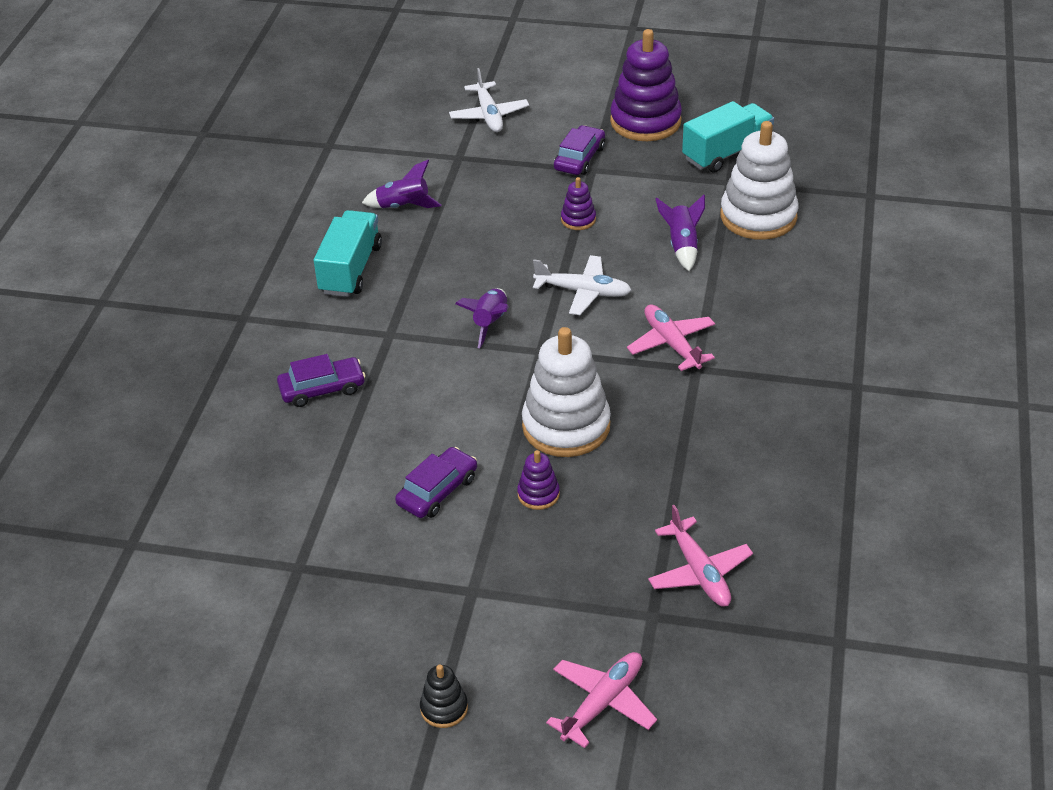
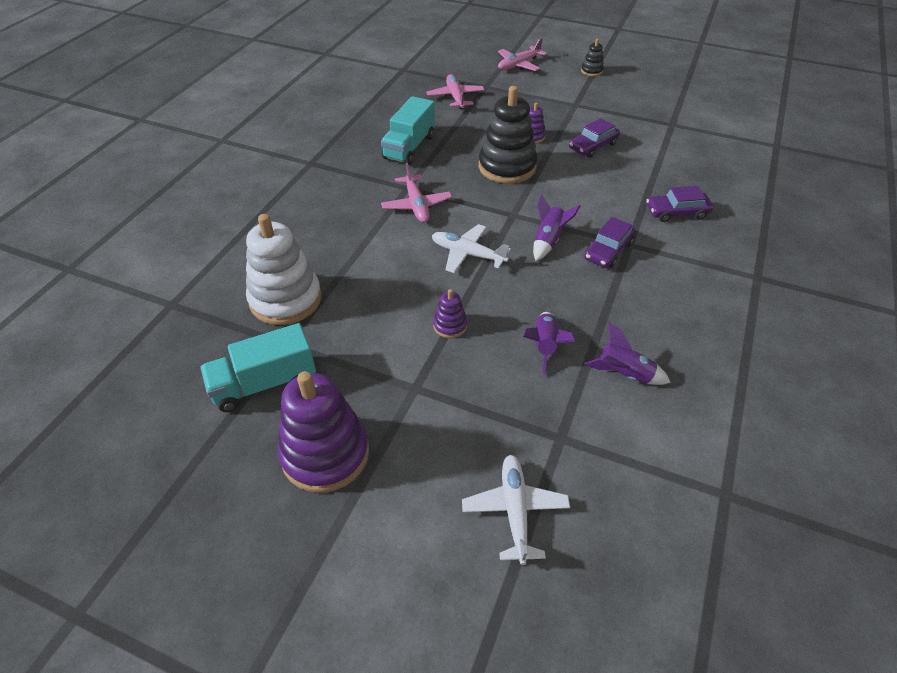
camera: 170 degrees left, 5 degrees up
(350, 269) = (670, 308): turquoise truck -> turquoise truck (409, 147)
(566, 426) = (507, 167): white stacking toy -> black stacking toy
(579, 158) = (423, 407): purple car -> purple car (608, 250)
(682, 246) = (368, 281): purple rocket -> purple rocket (544, 346)

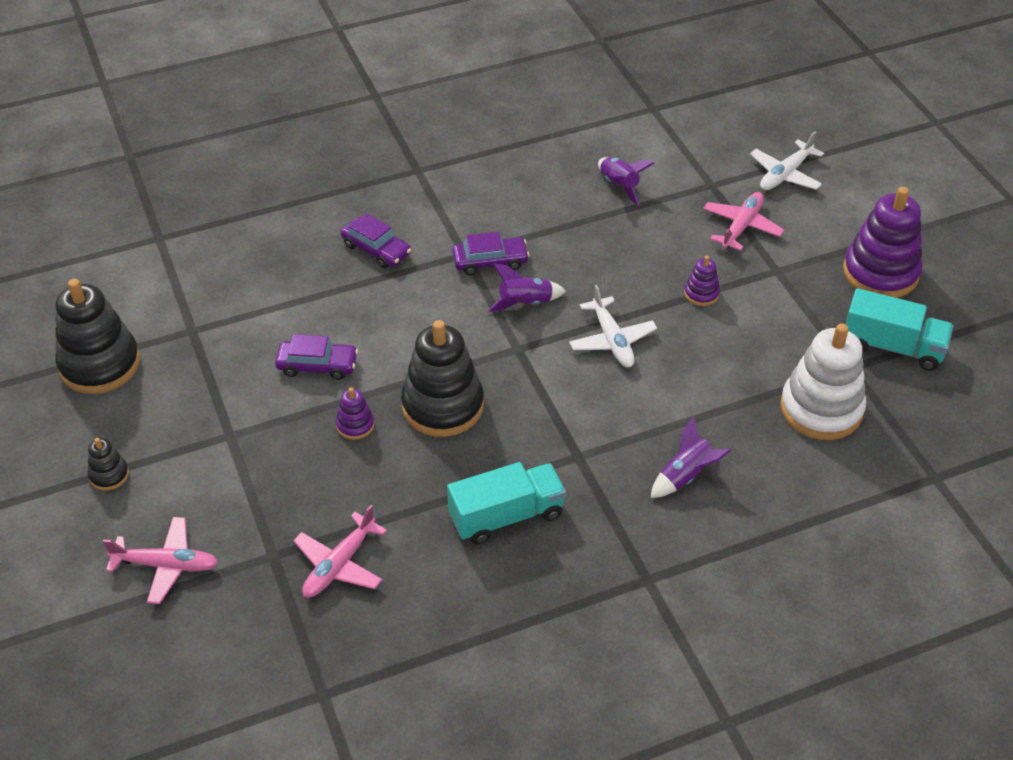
camera: 135 degrees left, 0 degrees up
(416, 205) = (595, 426): pink plane -> pink plane (741, 226)
(544, 346) = (648, 234): purple rocket -> purple rocket (685, 476)
(675, 93) = (100, 364): none -> black stacking toy

